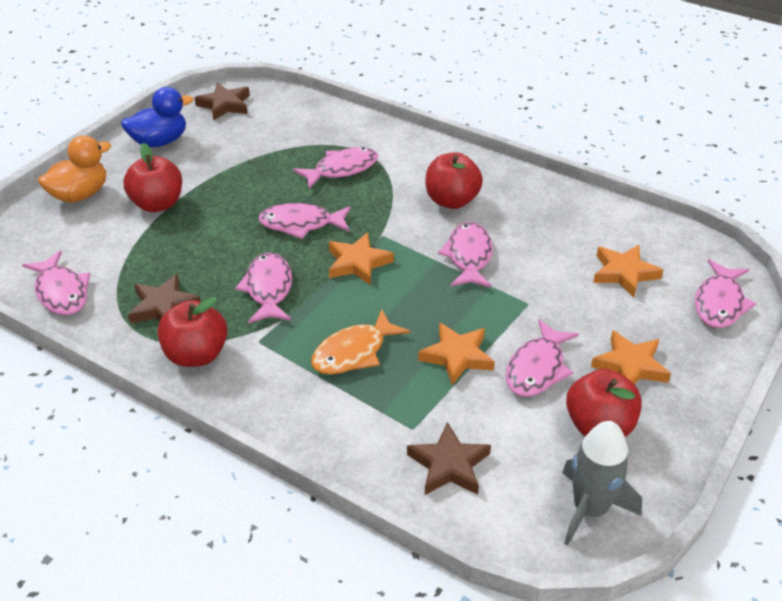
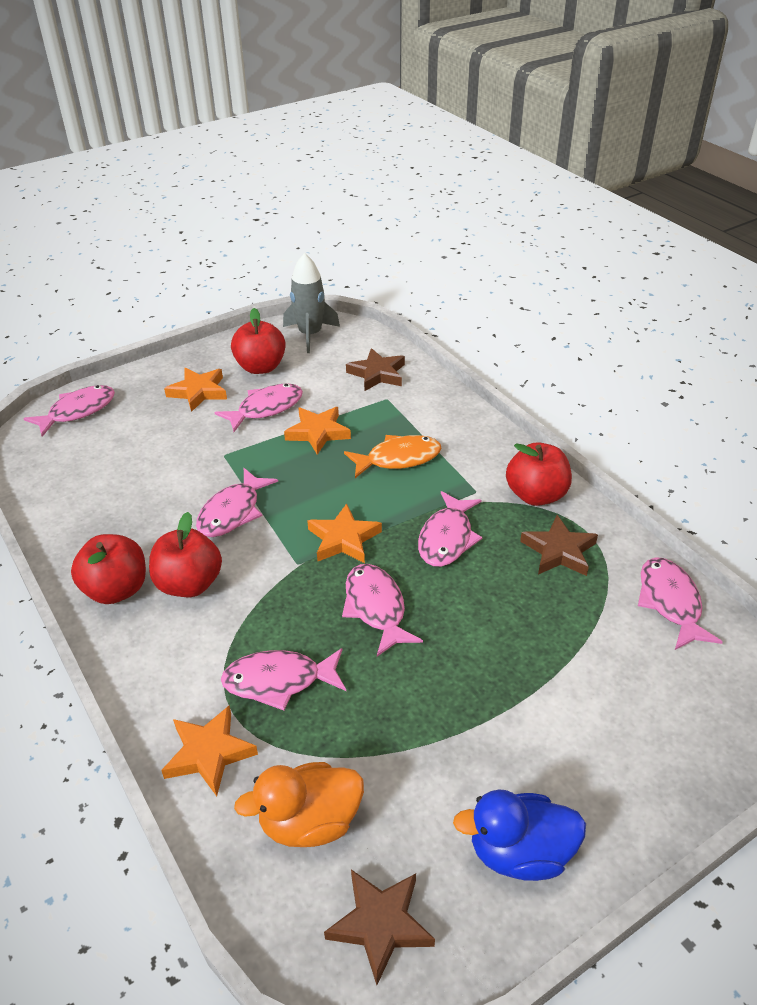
camera: 155 degrees left, 0 degrees up
(80, 195) = (655, 763): orange duck -> orange duck (310, 822)
(157, 204) = (544, 703): red apple -> red apple (116, 589)
(301, 224) = (376, 608): pink fish -> pink fish turned 135 degrees counterclockwise
(624, 273) = (117, 455): orange star -> orange star (209, 753)

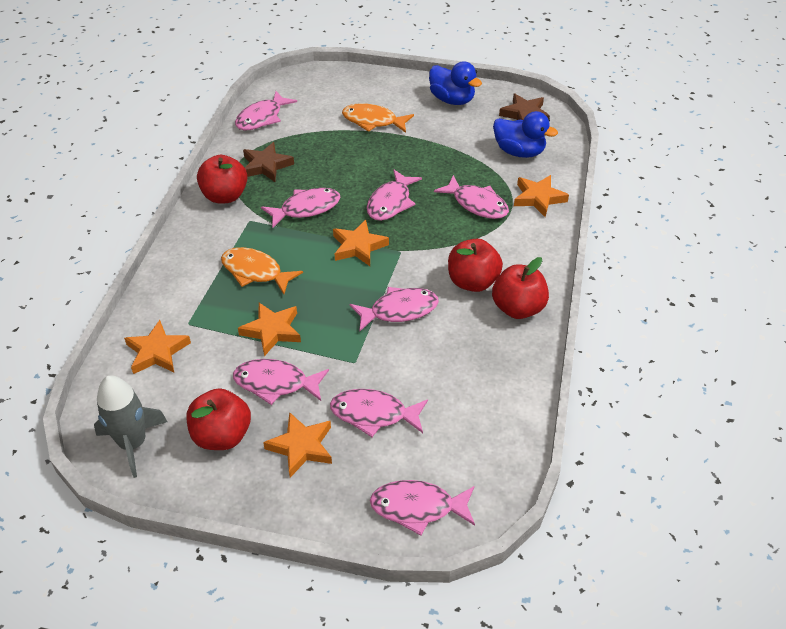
camera: 135 degrees left, 5 degrees up
(167, 436) = (374, 414): none -> pink fish
(310, 822) = (519, 152): orange duck -> blue duck
(377, 374) = (157, 352): brown star -> orange star
(556, 707) = (373, 121): none -> orange fish

